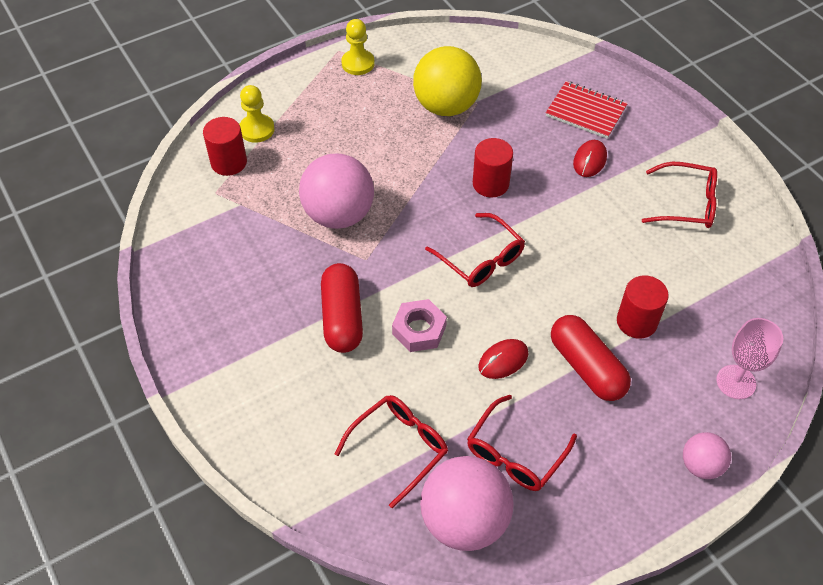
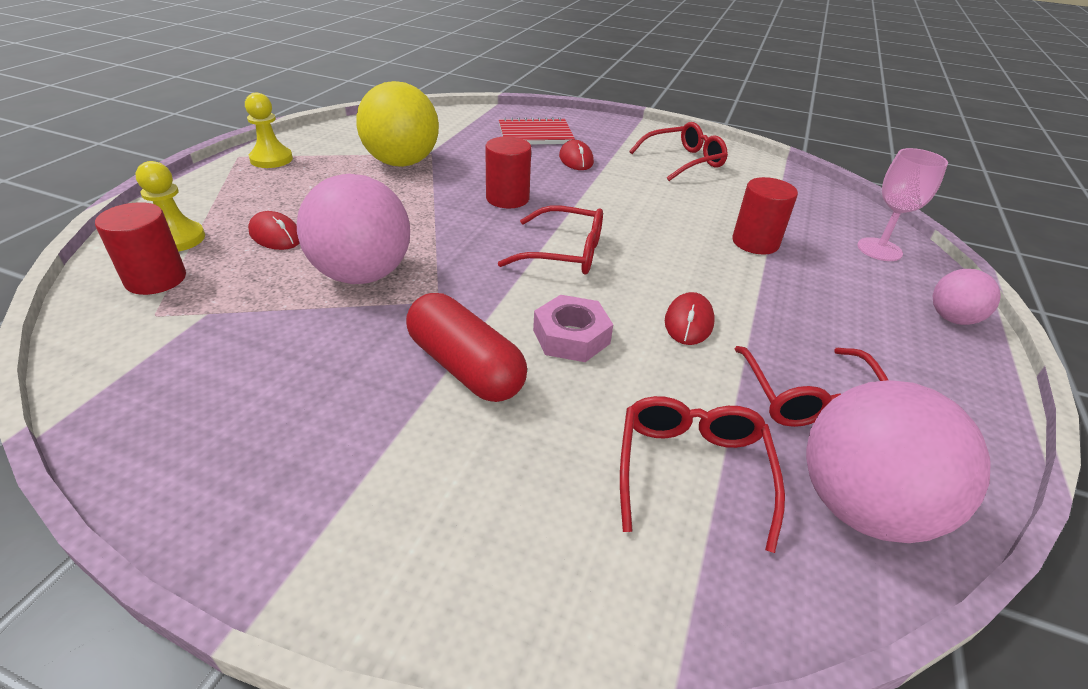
camera: 40 degrees left, 15 degrees down
(312, 152) = (275, 235): none -> red mouse
(587, 367) = (765, 292): red capsule -> none

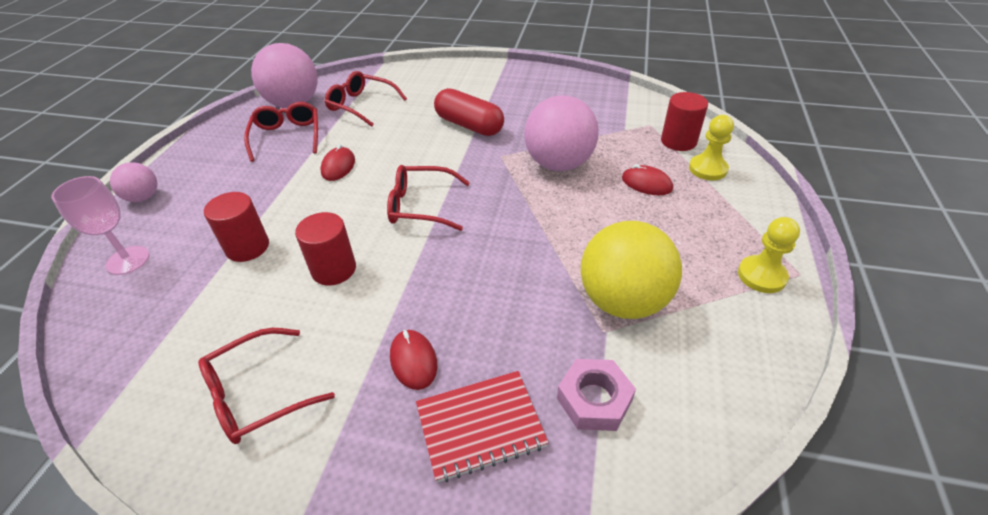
camera: 175 degrees right, 5 degrees up
(507, 198) = (483, 262): red cylinder -> red cylinder (334, 269)
(571, 336) = (414, 147): pink nut -> pink nut (594, 399)
(692, 469) = (361, 105): red glasses -> red glasses turned 120 degrees clockwise

